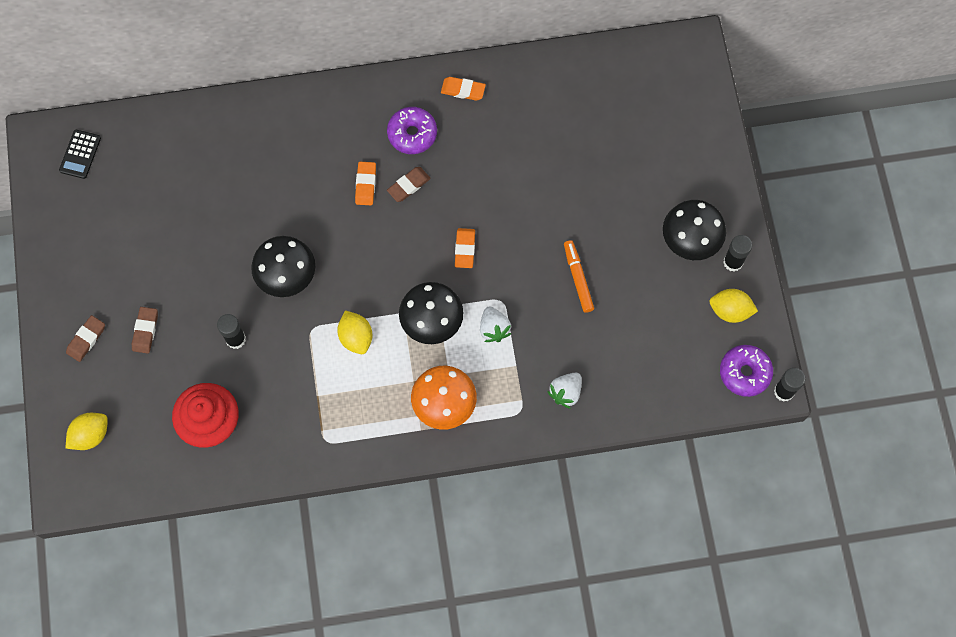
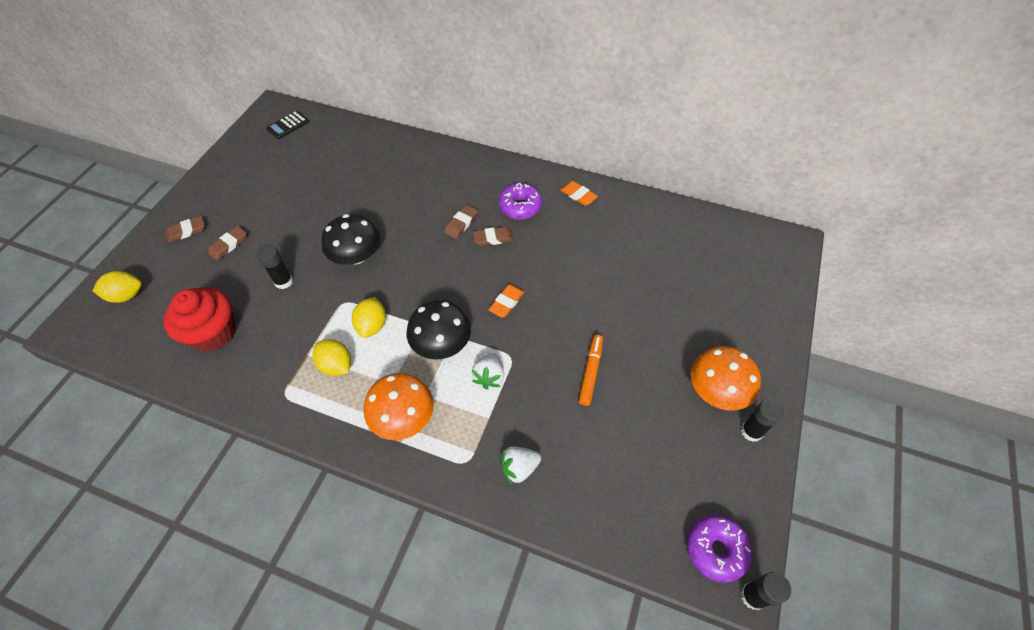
camera: 30 degrees right, 15 degrees down
(365, 185) = (461, 223): orange eraser -> brown eraser
(690, 239) = (717, 390): black mushroom -> orange mushroom
(730, 311) = (728, 476): yellow lemon -> yellow lemon (336, 365)

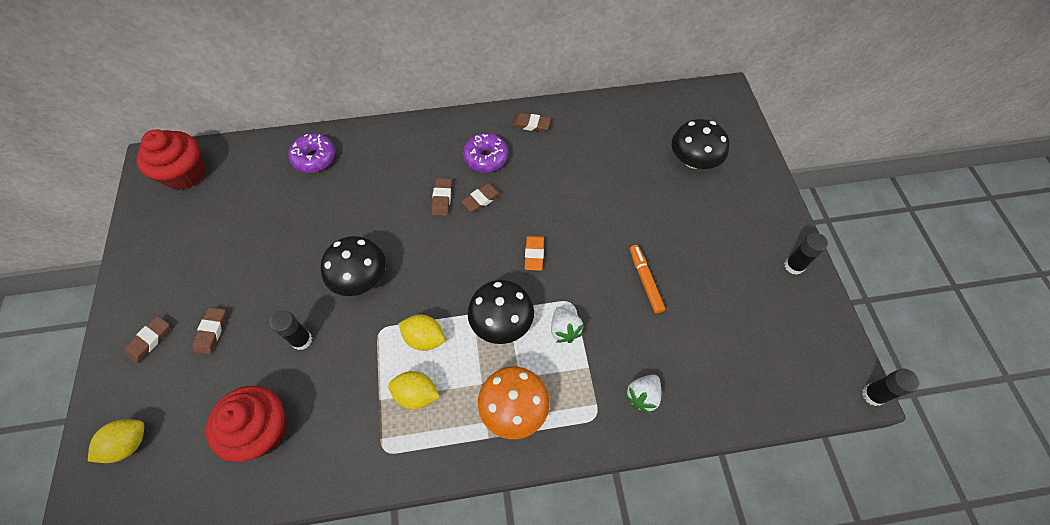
camera: 30 degrees left, 5 degrees up
(288, 125) = (185, 174): black calculator -> red cupcake
(372, 325) = (424, 338): yellow lemon -> yellow lemon turned 45 degrees counterclockwise
(578, 195) = (531, 124): orange eraser -> brown eraser
(713, 289) = (693, 160): none -> black mushroom
(716, 549) = (827, 375): purple donut -> purple donut (314, 158)
(717, 390) = (749, 245): orange mushroom -> none

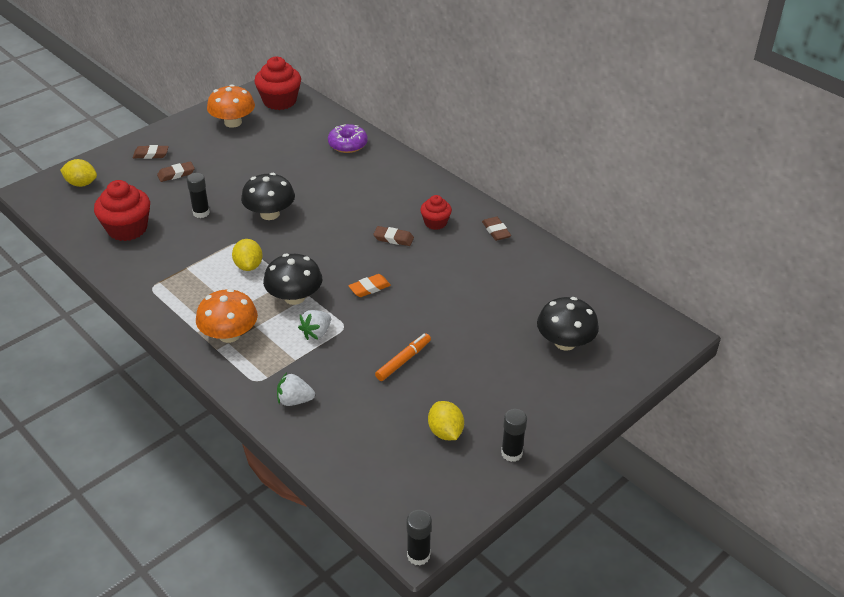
camera: 55 degrees right, 20 degrees down
(176, 233) = (233, 122): none -> orange mushroom
(416, 394) = (203, 282): yellow lemon -> yellow lemon (445, 432)
(442, 198) = (374, 219): brown eraser -> none
(486, 158) = (435, 223): purple donut -> red cupcake

